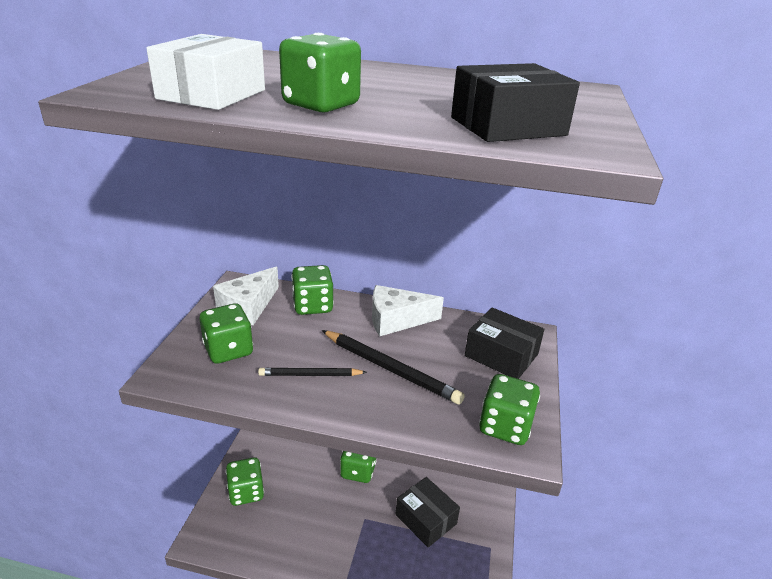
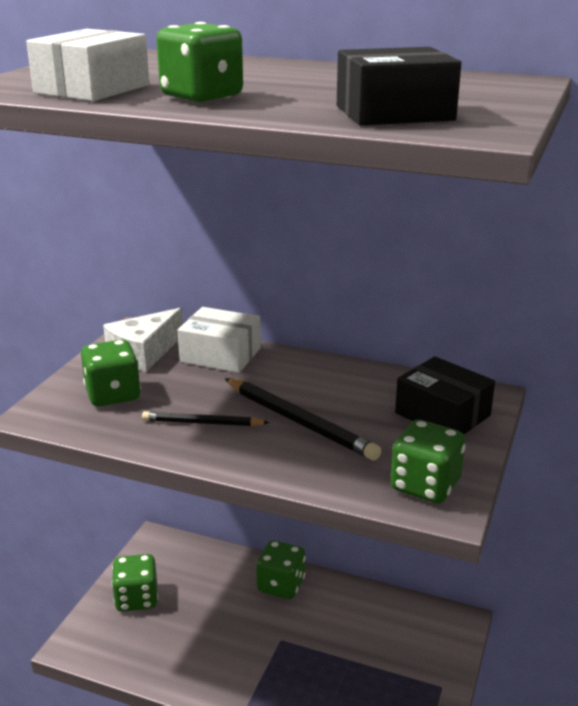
camera: 10 degrees right, 5 degrees down
(312, 306) = (220, 355): green dice -> white box
(396, 320) = (319, 373): white cheese -> none
(426, 519) = (360, 647): black box -> none

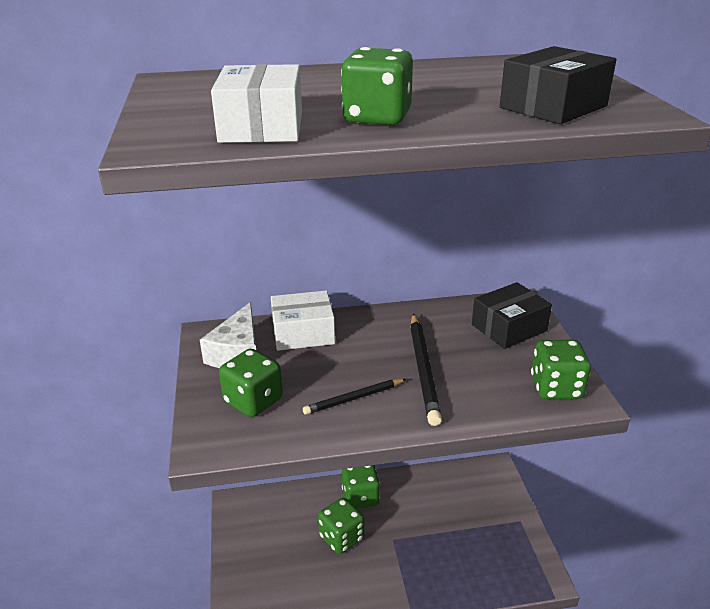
camera: 30 degrees left, 5 degrees up
(136, 598) = (258, 560): green dice -> green dice (341, 537)
(300, 422) = (423, 370): black pencil -> black pencil turned 75 degrees clockwise
(442, 414) = (509, 328): black box -> black box turned 45 degrees counterclockwise

